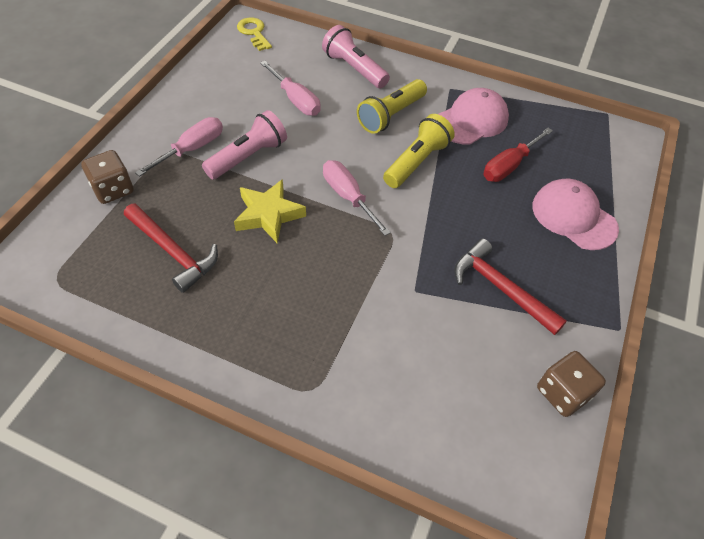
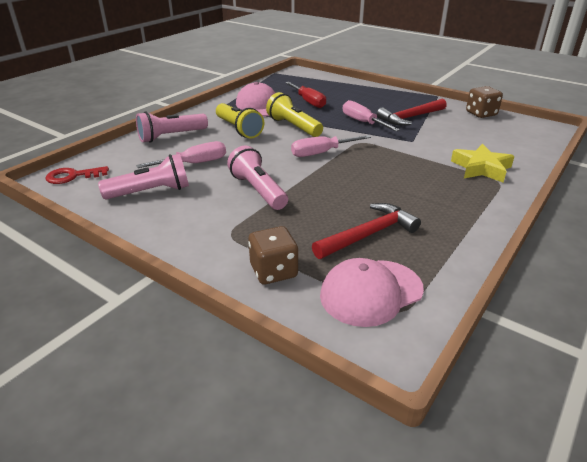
camera: 75 degrees left, 20 degrees down
(192, 149) = (233, 219): pink screwdriver -> pink screwdriver (363, 122)
(234, 86) = (151, 192): none -> pink flashlight
(254, 33) = (72, 176): yellow key -> red key
(268, 215) = (332, 186): yellow star -> yellow star (481, 168)
(573, 217) = (356, 93): pink cap -> pink cap (371, 292)

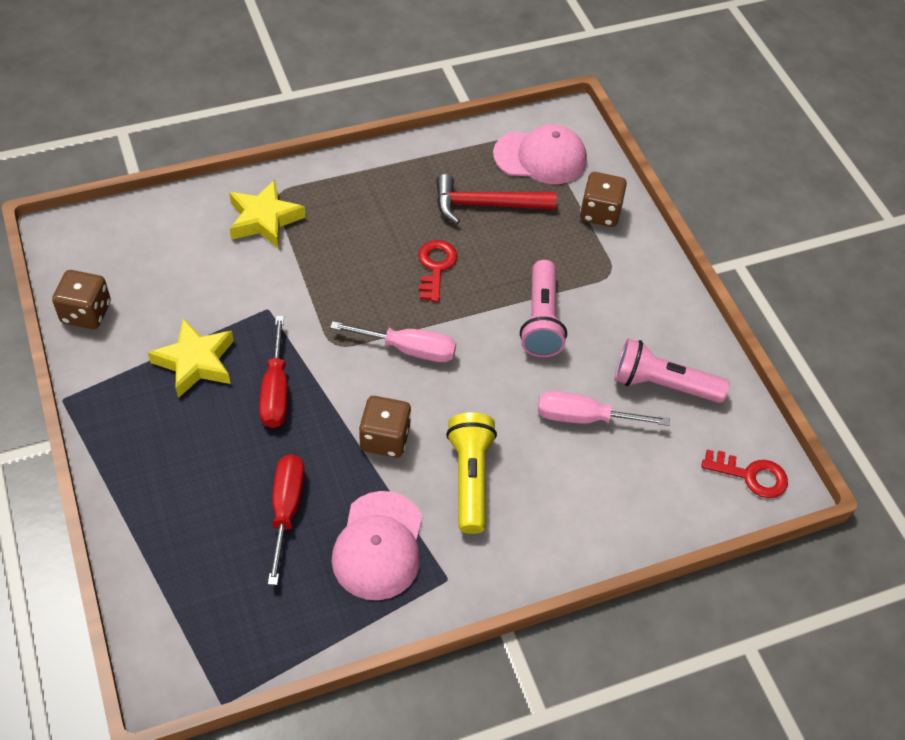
camera: 150 degrees left, 20 degrees up
(171, 136) = (582, 516): pink flashlight -> none
(293, 126) = (385, 438): yellow flashlight -> brown dice
(354, 188) = (435, 267): none -> red key
(363, 122) = (276, 390): pink screwdriver -> red screwdriver
(410, 117) = (195, 362): red hammer -> yellow star

